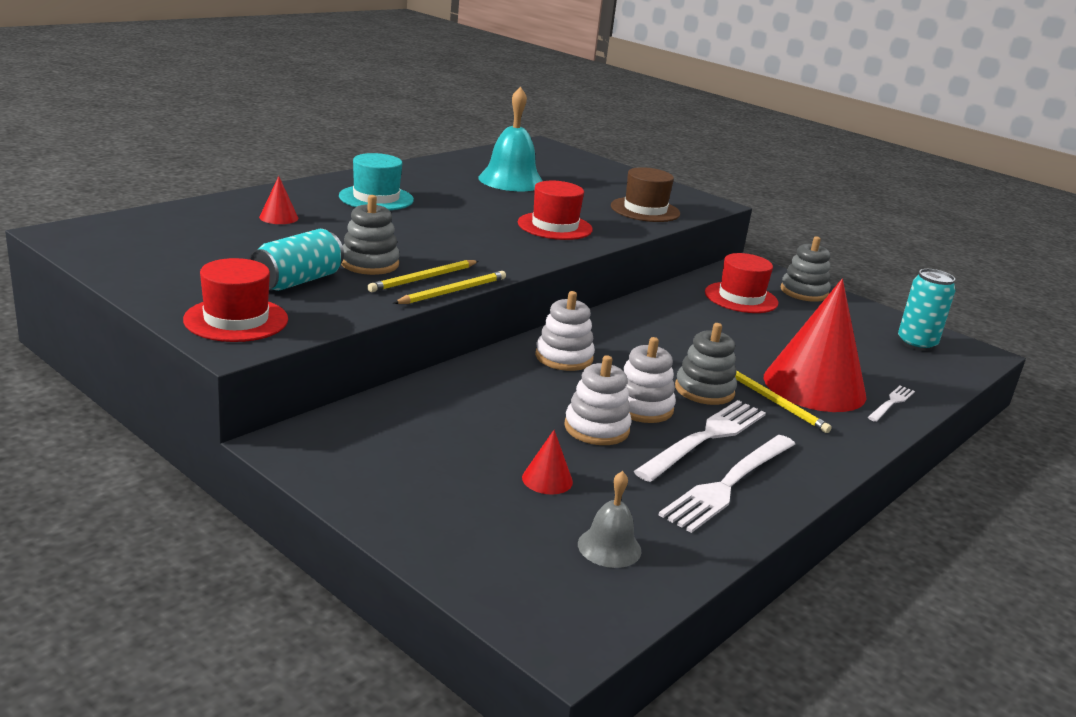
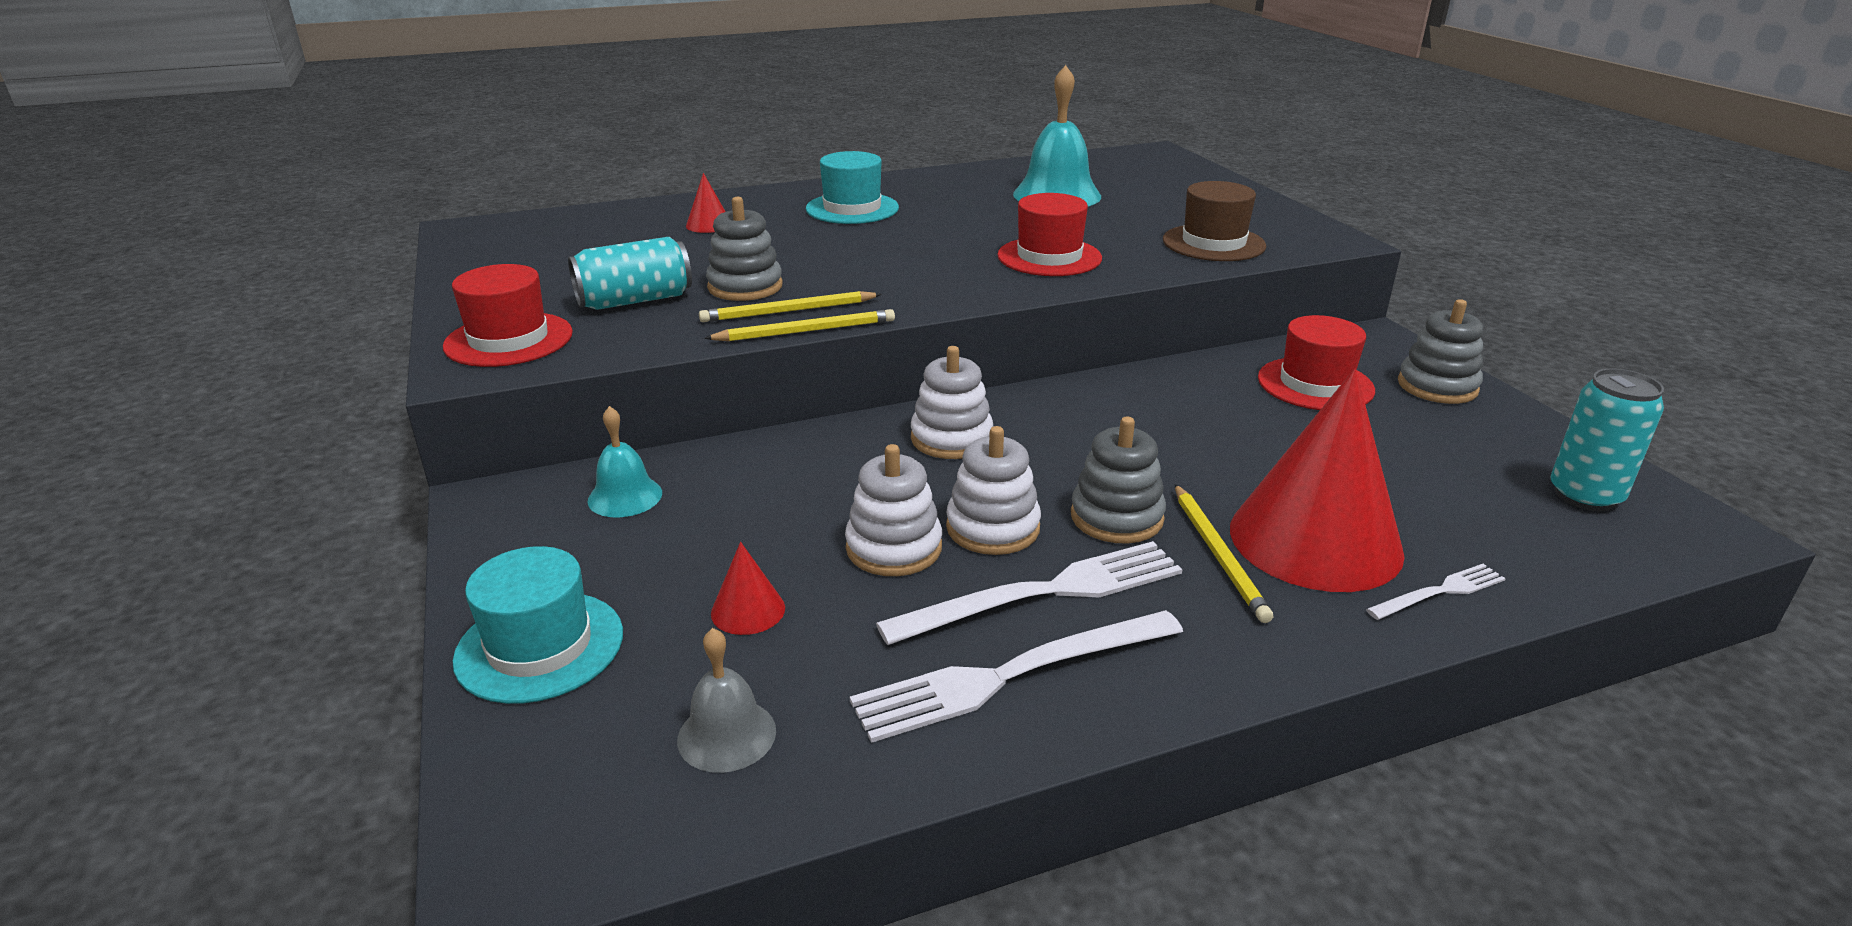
camera: 30 degrees right, 5 degrees up
(385, 426) = (625, 496): none -> turquoise bell
(437, 526) = (540, 646): none -> turquoise hat

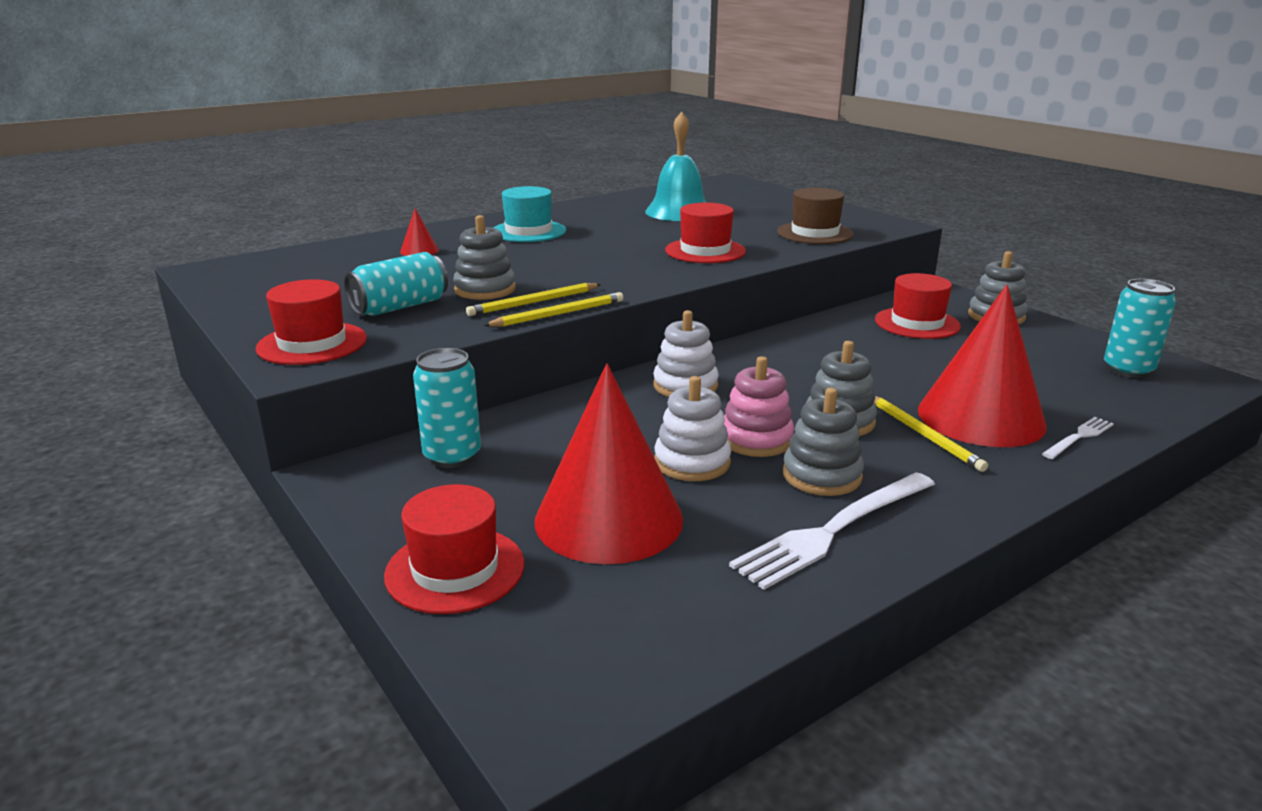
camera: 15 degrees left, 5 degrees down
(540, 646) = (455, 569): turquoise hat -> red hat
(625, 496) = (452, 456): turquoise bell -> turquoise can
(726, 735) = (651, 604): grey bell -> none
(748, 610) = (608, 519): red cone -> red cone, size x2.48
(993, 528) = (756, 439): white stacking toy -> pink stacking toy
(1044, 593) = (822, 475): white fork -> grey stacking toy

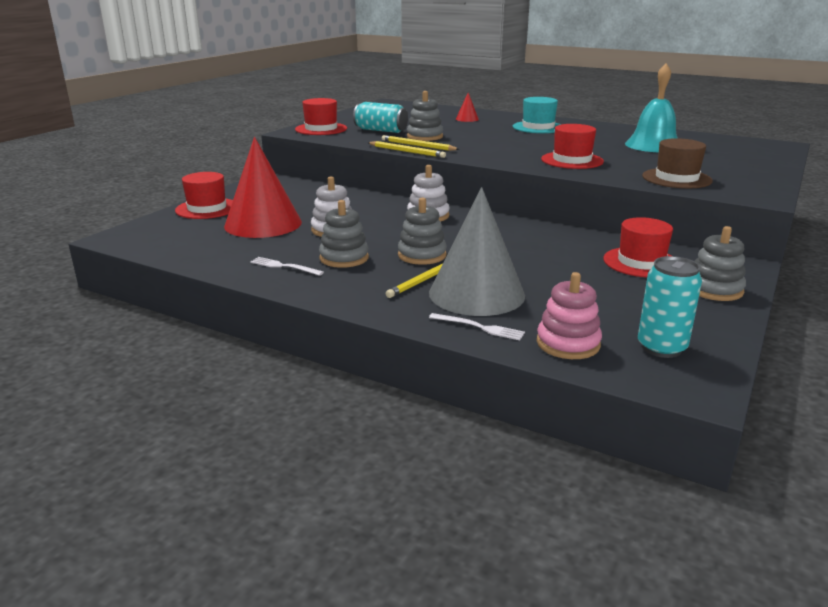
camera: 65 degrees right, 0 degrees up
(452, 456) = (299, 190): turquoise can -> none
(756, 439) = (374, 239): pink stacking toy -> pink stacking toy (568, 343)
(833, 530) = (284, 266): white fork -> white fork, size x0.52
(981, 417) = (476, 293): red cone -> grey cone

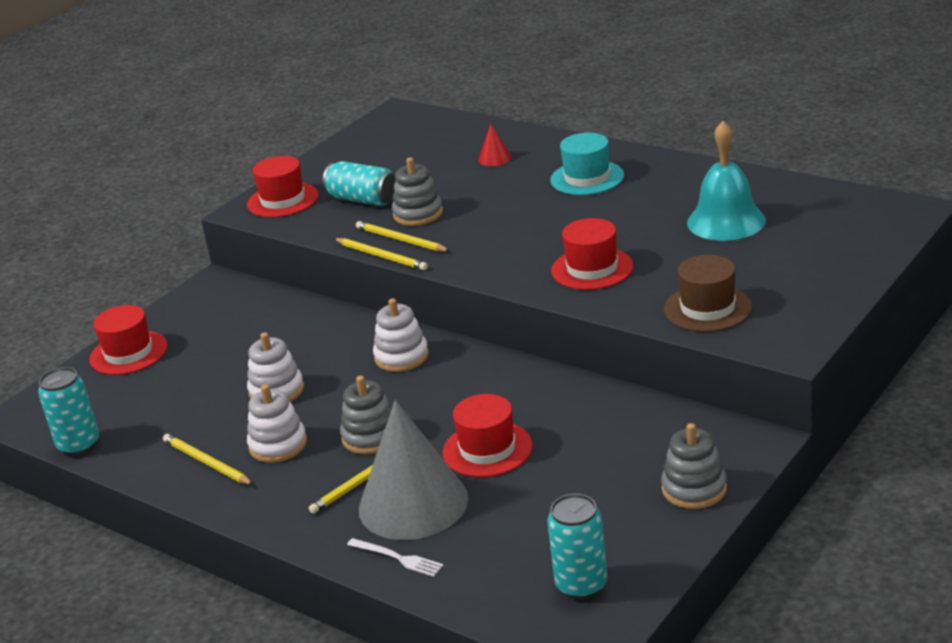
camera: 10 degrees right, 5 degrees up
(169, 254) = (79, 445): none -> turquoise can
(263, 224) = (193, 382): red cone -> none
(284, 266) = (206, 462): white fork -> yellow pencil
(344, 258) = (278, 445): grey stacking toy -> white stacking toy
(568, 343) = (483, 580): pink stacking toy -> none
(641, 262) = (632, 442): red hat -> red hat (487, 449)

